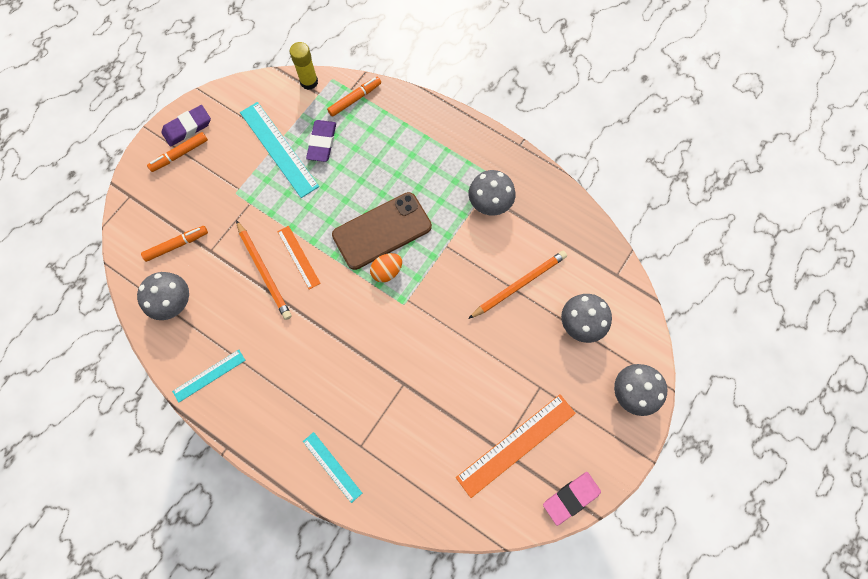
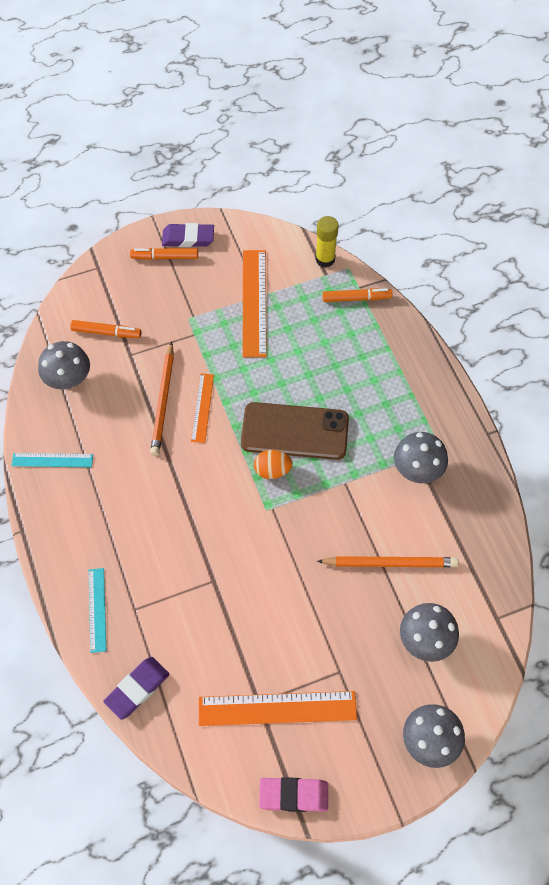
camera: 35 degrees right, 10 degrees down
(278, 149) = (254, 302): turquoise ruler -> orange ruler
(322, 142) = (297, 320): purple eraser -> purple eraser (137, 689)

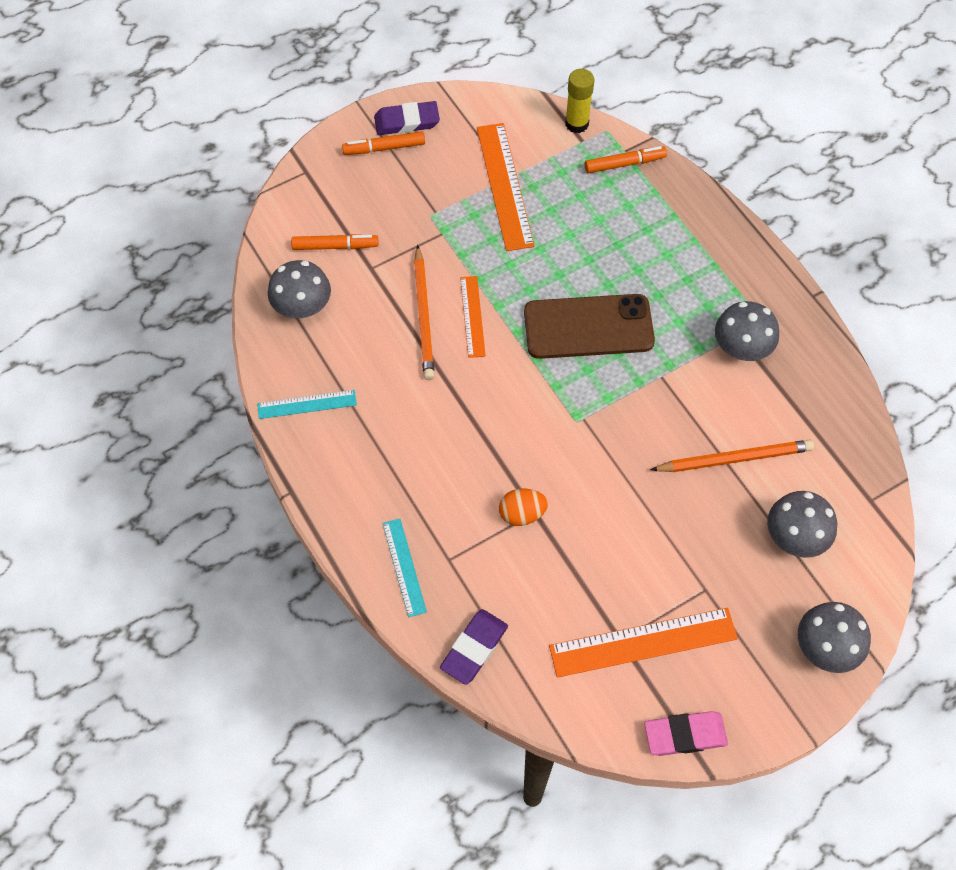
camera: 10 degrees left, 0 degrees up
(272, 470) = (573, 375): orange egg -> orange egg (522, 514)

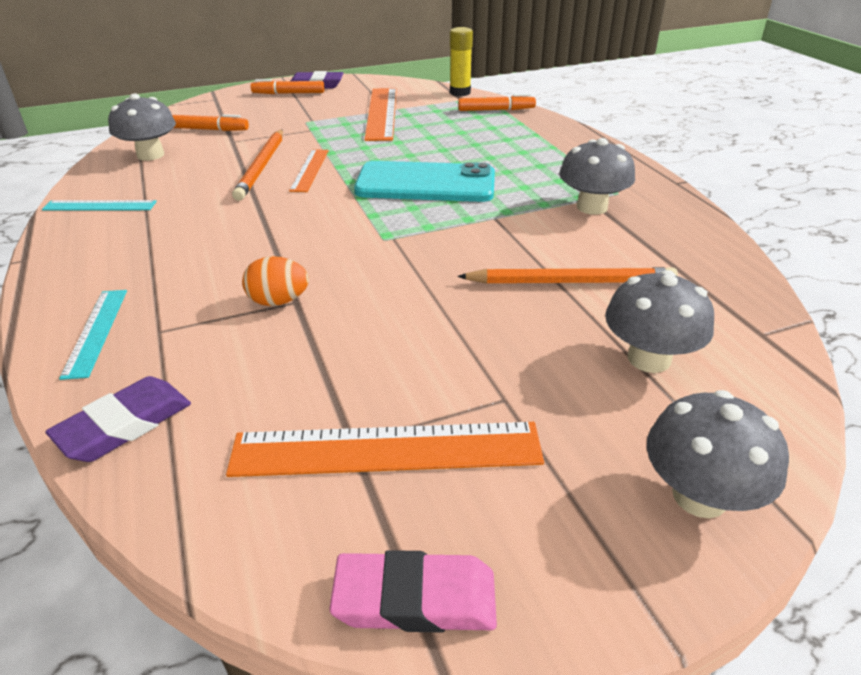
camera: 10 degrees right, 25 degrees down
(588, 327) = (425, 183): brown phone -> turquoise phone

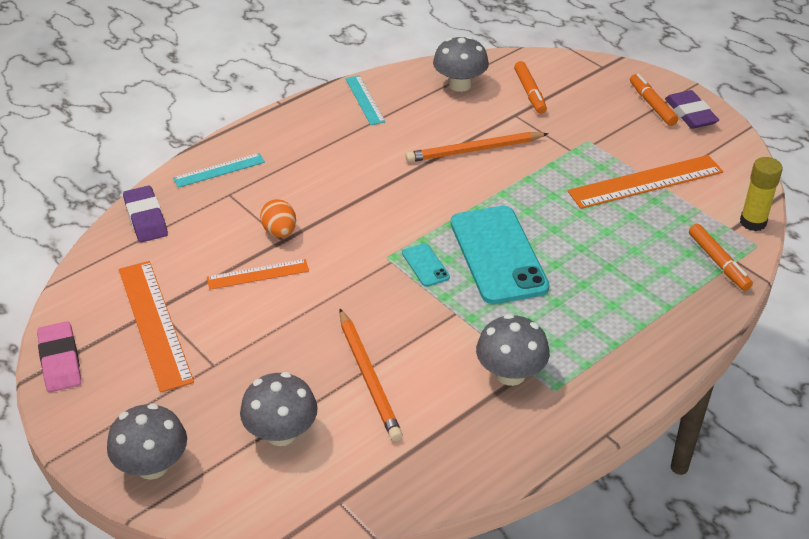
camera: 70 degrees right, 5 degrees up
(124, 425) = (145, 218): purple eraser -> purple eraser turned 45 degrees clockwise
(310, 170) = (484, 179): orange ruler -> orange ruler (258, 274)
(413, 220) = (425, 265): none -> turquoise phone

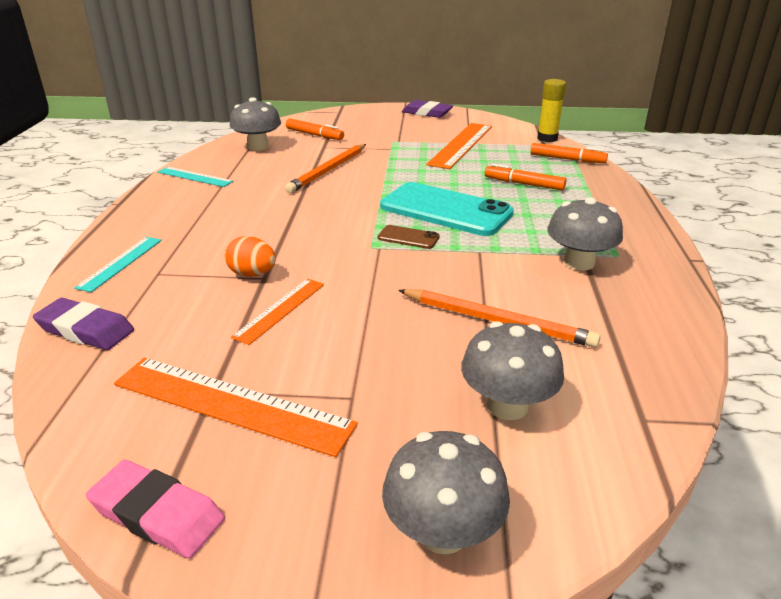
camera: 45 degrees left, 10 degrees down
(425, 265) = (408, 237): turquoise phone -> brown phone
(652, 105) = (399, 116): orange marker -> orange marker (524, 184)

